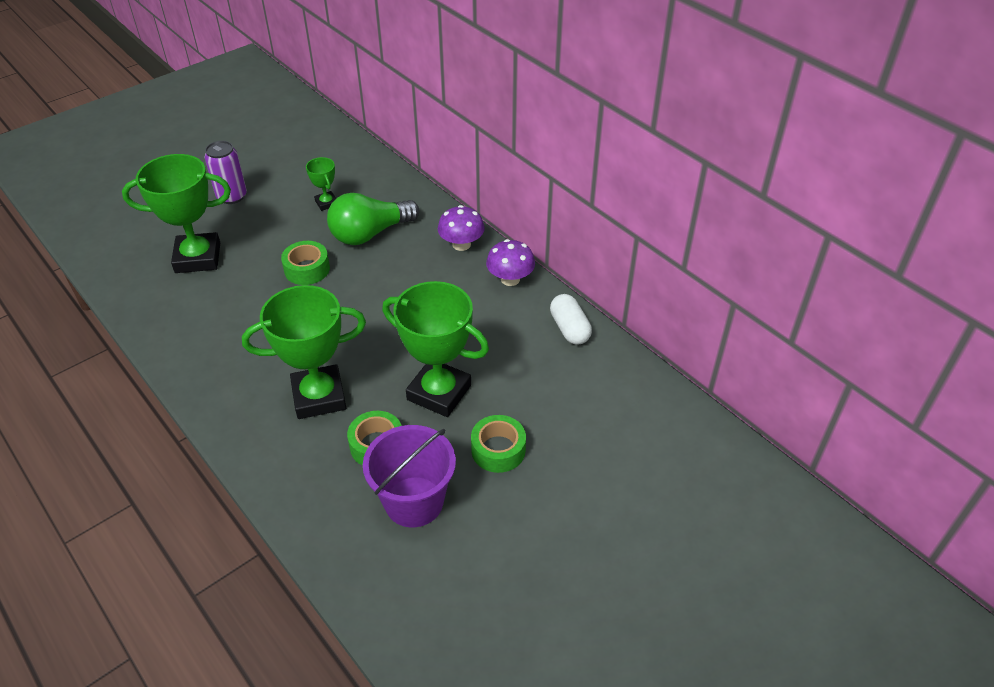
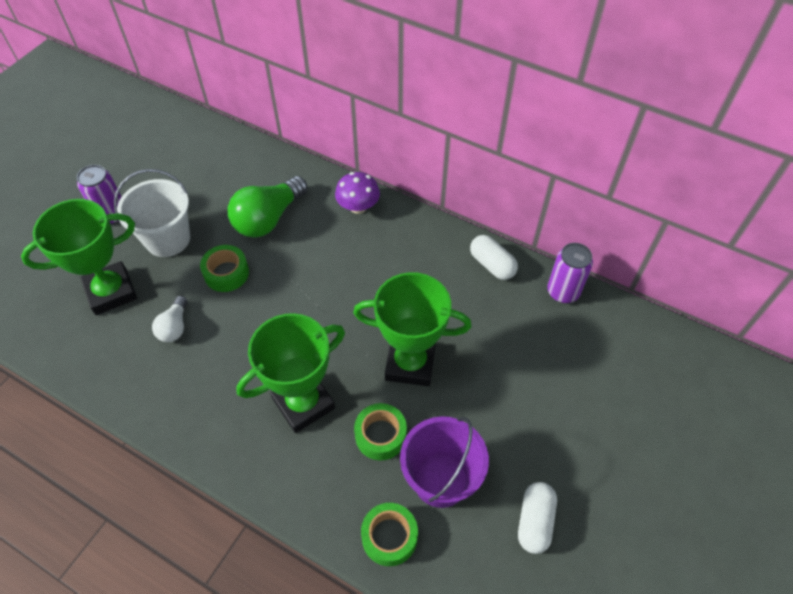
camera: 20 degrees left, 10 degrees up
(237, 301) = (174, 327): none -> white light bulb
(269, 228) = (168, 239): none -> white bucket
(326, 203) = (211, 197): green trophy -> none
(489, 568) = (534, 521): none -> white capsule
(498, 450) = (488, 403): green tape -> green tape (389, 537)
(510, 279) = (418, 230): purple mushroom -> none
(632, 372) = (563, 292): none -> purple can

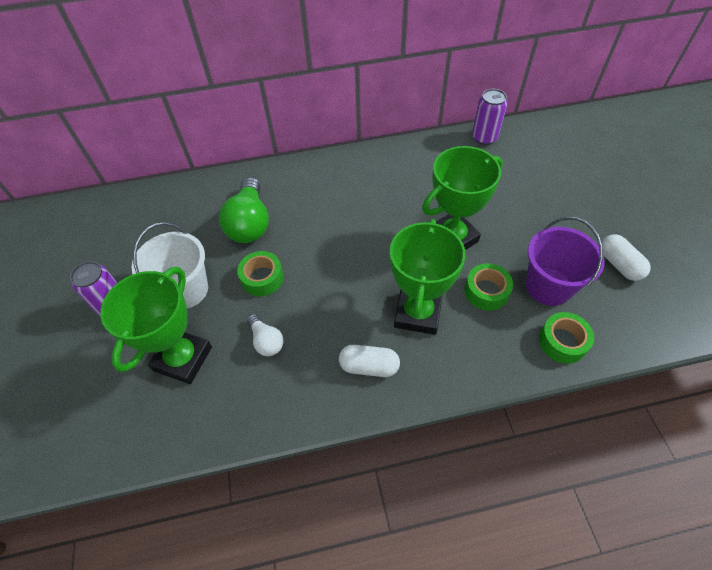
camera: 40 degrees left, 0 degrees up
(358, 207) = (305, 174): purple mushroom -> none
(492, 265) = (429, 150): white capsule -> white capsule (369, 366)

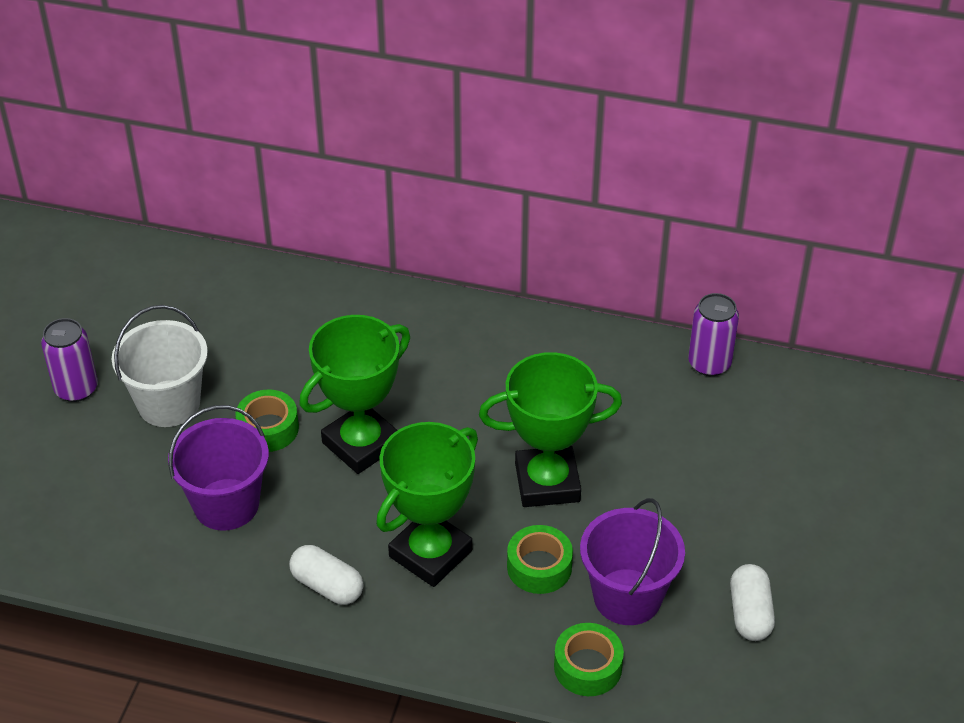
camera: 25 degrees right, 10 degrees down
(183, 358) = (120, 482): green trophy -> green trophy (361, 444)
(250, 223) = (296, 352): green light bulb -> none
(266, 341) = (226, 504): white light bulb -> purple bucket

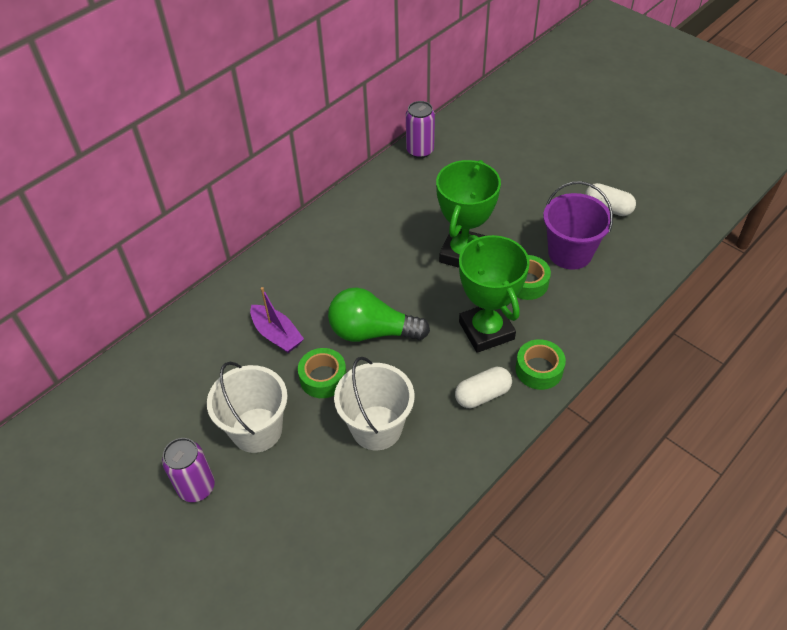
camera: 60 degrees left, 5 degrees up
(226, 504) = (376, 427): purple bucket -> white bucket
(305, 361) = (277, 335): none -> purple boat
(361, 444) = (372, 332): green trophy -> green light bulb
(588, 667) = (612, 290): green tape -> green tape (539, 369)

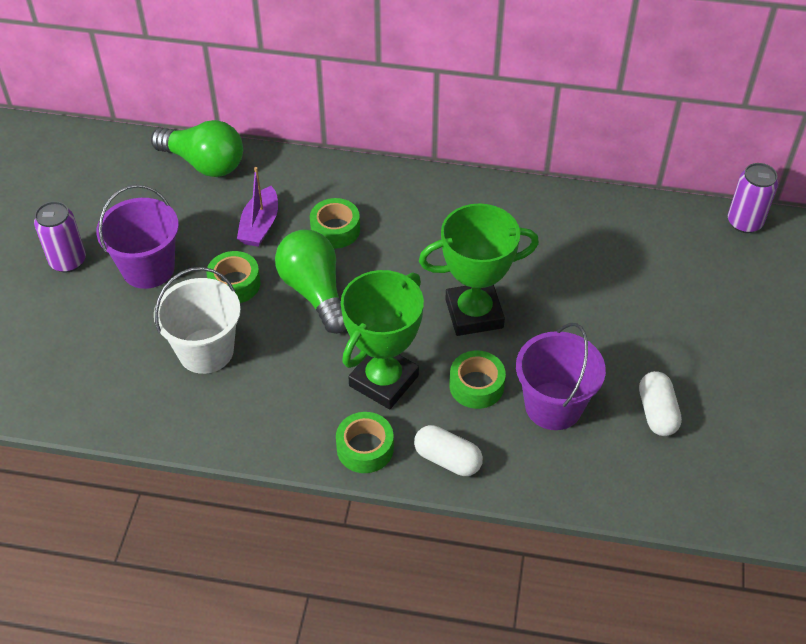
camera: 55 degrees right, 0 degrees up
(176, 341) = (204, 163): none -> green light bulb
(257, 430) = (148, 268): white bucket -> purple bucket
(322, 291) = (335, 230): none -> green tape
(420, 151) = (594, 206): purple can -> purple can (744, 222)
(482, 395) = (299, 415): white capsule -> white capsule (447, 459)

